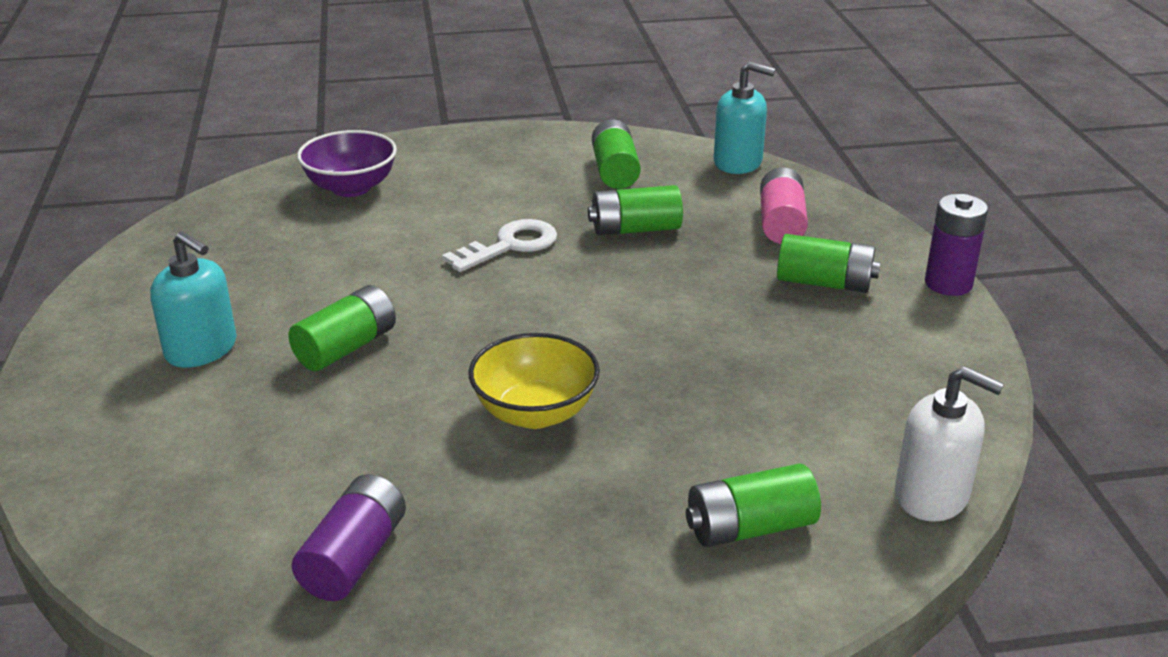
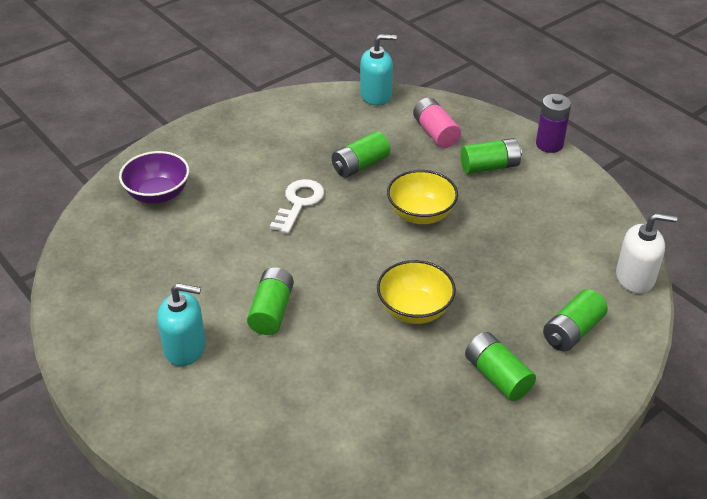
camera: 30 degrees left, 10 degrees up
(354, 558) = (403, 435): purple battery -> none
(615, 171) = (311, 125): green battery -> green battery (497, 376)
(663, 307) = (421, 214): none -> yellow bowl

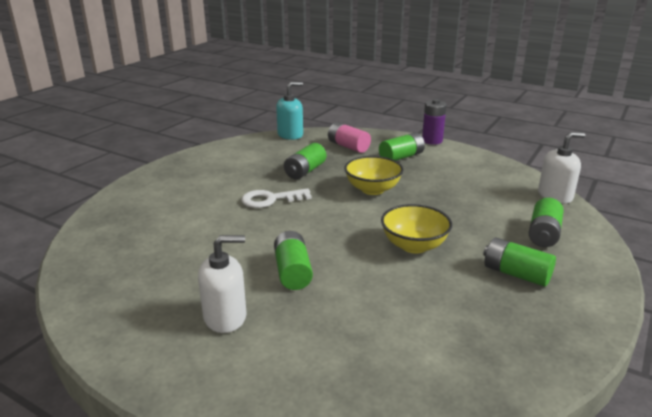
camera: 20 degrees left, 15 degrees down
(158, 194) = (141, 215): purple bowl -> none
(185, 348) = (225, 317): turquoise soap dispenser -> white soap dispenser
(299, 203) = (270, 199): white key -> white key turned 105 degrees counterclockwise

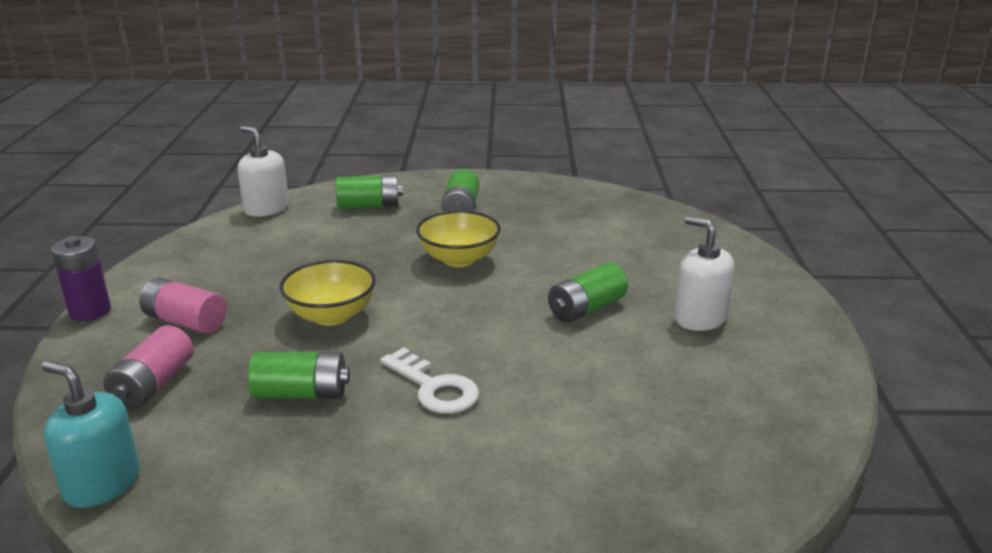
camera: 120 degrees left, 0 degrees up
(401, 157) = (185, 321): green battery -> pink battery

